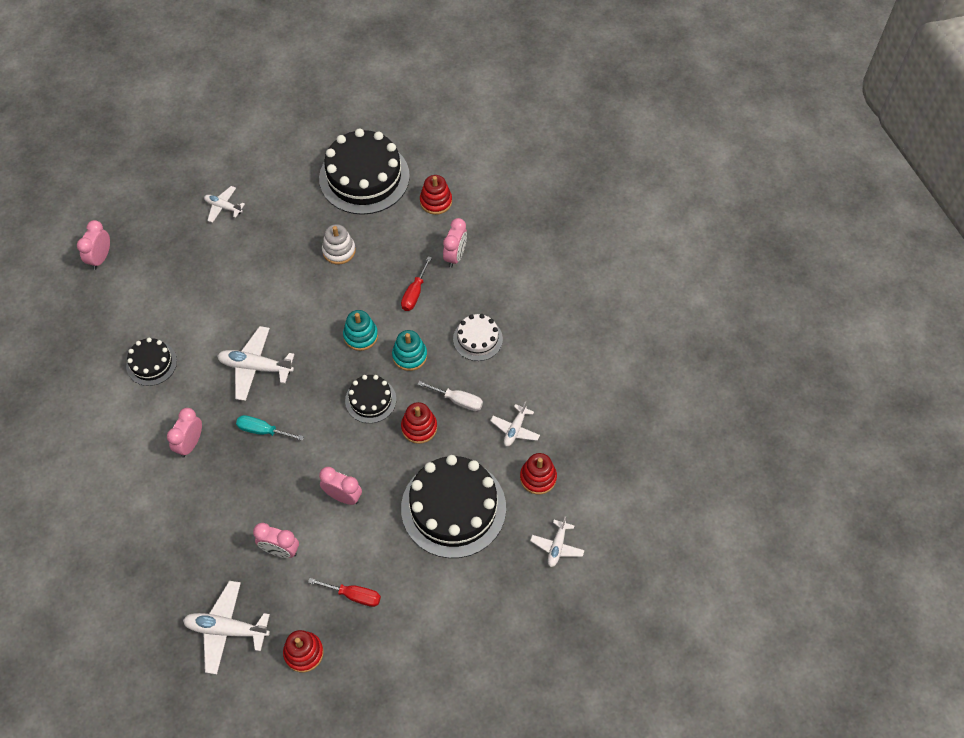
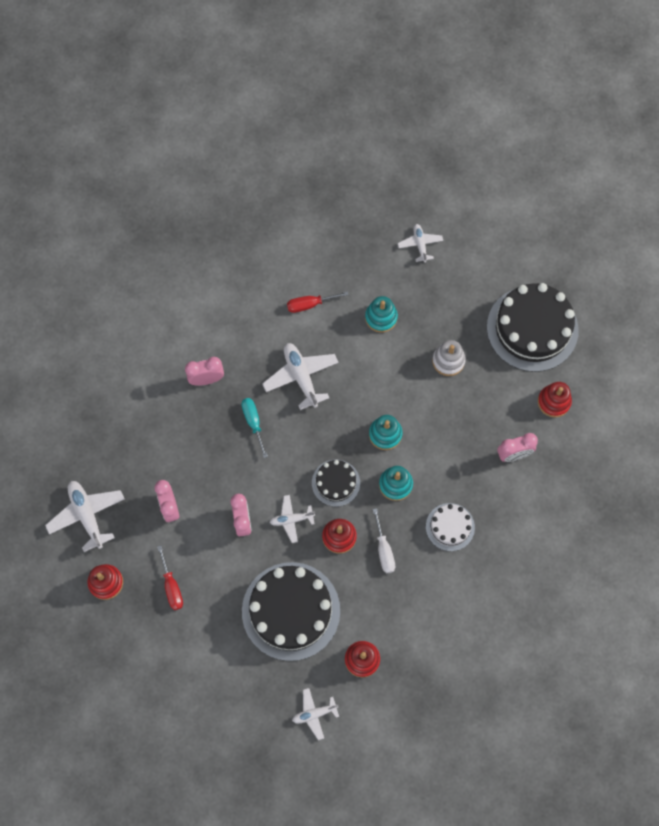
camera: 55 degrees right, 10 degrees up
(101, 258) = (308, 194): pink clock -> none
(151, 363) = (249, 300): black cake -> none
(259, 274) = (381, 317): none -> turquoise stacking toy
(414, 293) = (454, 447): red screwdriver -> red screwdriver (309, 304)
(515, 429) = (391, 612): white plane -> white plane (291, 519)

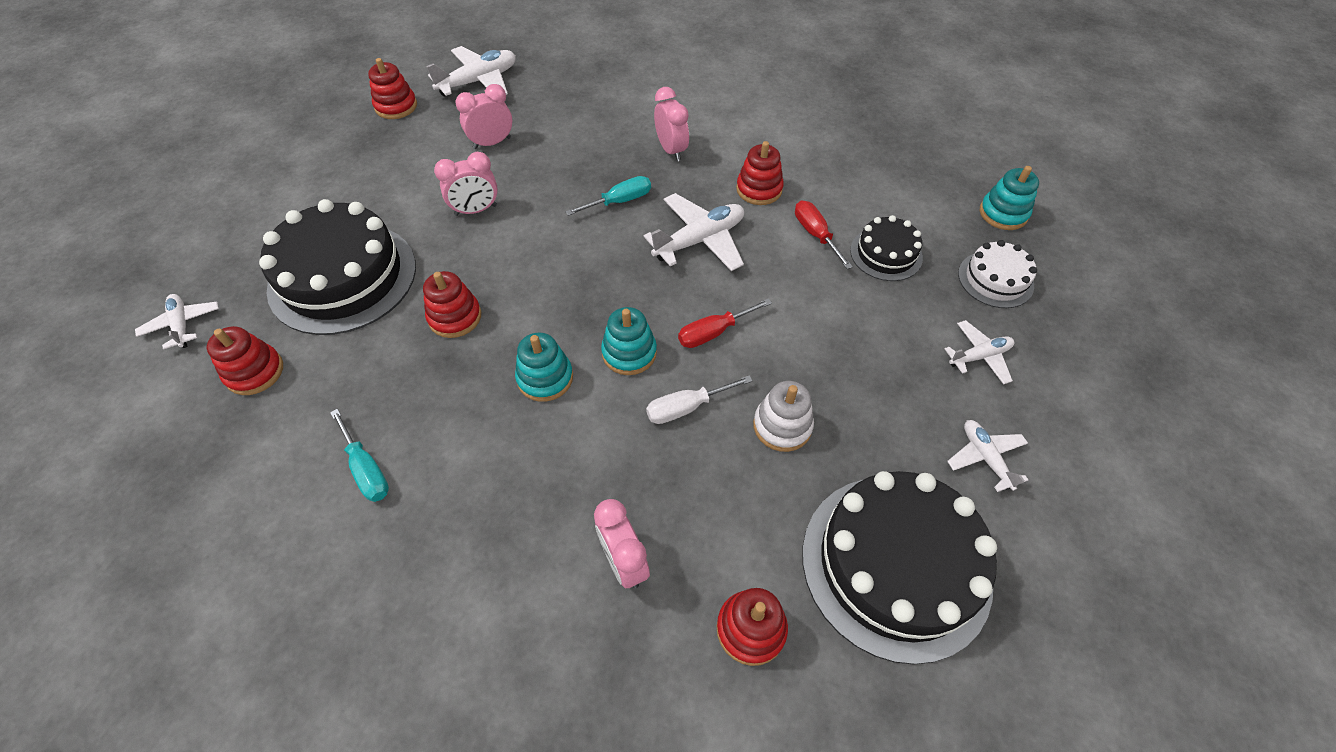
camera: 80 degrees right, 15 degrees down
(171, 587) = (387, 159): red screwdriver -> red screwdriver (713, 332)
(260, 329) = (759, 189): none -> red stacking toy
(291, 519) = (480, 259): white plane -> white plane (985, 457)
(335, 483) = (540, 301): black cake -> black cake (886, 254)
(381, 317) = (827, 321): turquoise stacking toy -> turquoise stacking toy (1003, 213)
(384, 550) = (432, 377): white screwdriver -> white screwdriver (686, 407)
(441, 586) = (366, 469): none -> turquoise screwdriver
(450, 527) = (474, 468): white cake -> white cake (995, 279)

